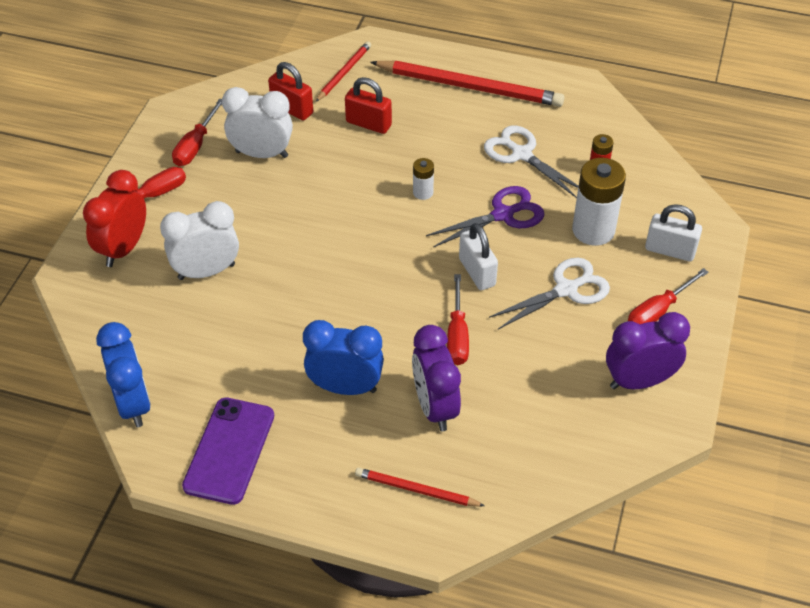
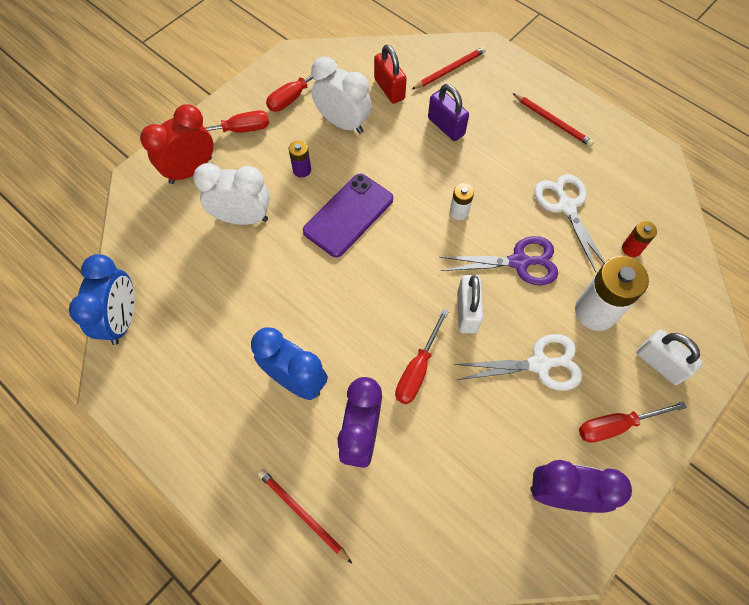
camera: 25 degrees right, 15 degrees up
(229, 450) = (172, 399): purple phone -> purple phone (348, 215)
(243, 209) = (302, 170): none -> purple battery
(368, 124) = (446, 126): red padlock -> purple padlock
(470, 87) = (552, 121): red pencil -> red pencil, size x0.51

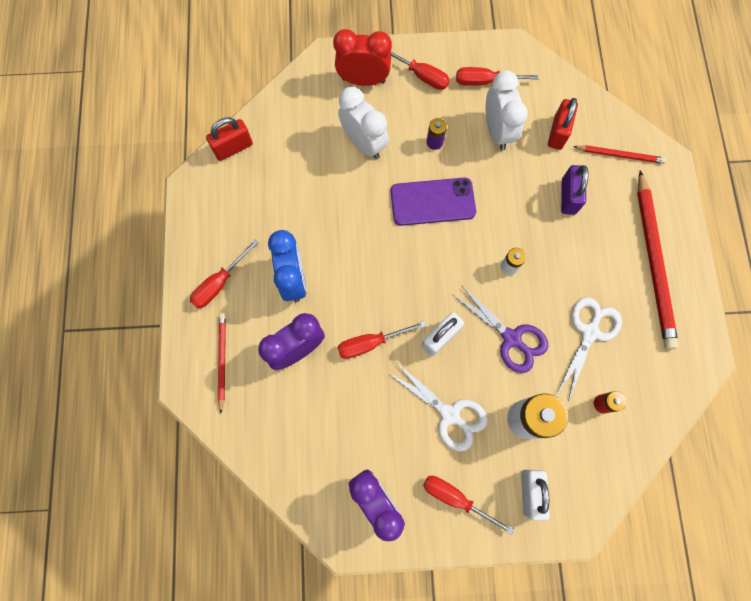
camera: 45 degrees right, 10 degrees up
(122, 319) = (233, 148): blue clock -> red padlock
(229, 447) = (219, 283): none -> red screwdriver
(552, 121) = (653, 262): red pencil -> red pencil, size x1.94

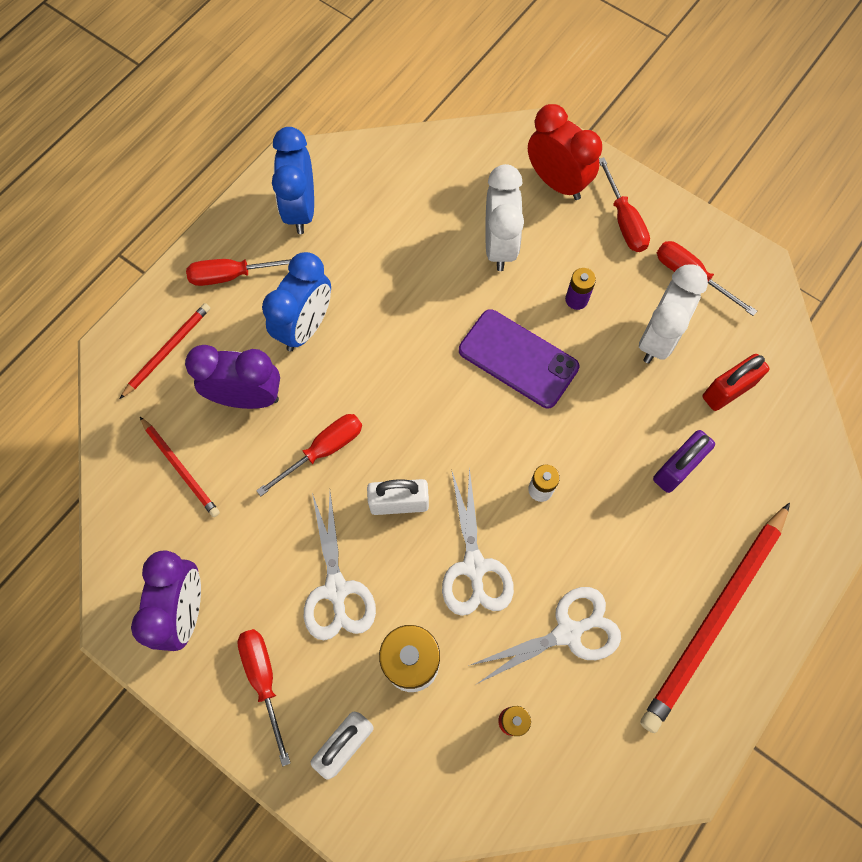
camera: 40 degrees right, 5 degrees down
(225, 210) = (301, 210): none -> blue clock
(233, 148) = (363, 156): red padlock -> none
(371, 343) = (323, 450): red screwdriver -> red screwdriver turned 120 degrees clockwise
(511, 338) = (474, 566): purple scissors -> white scissors
(619, 155) = (781, 469): red pencil -> red pencil (180, 468)

